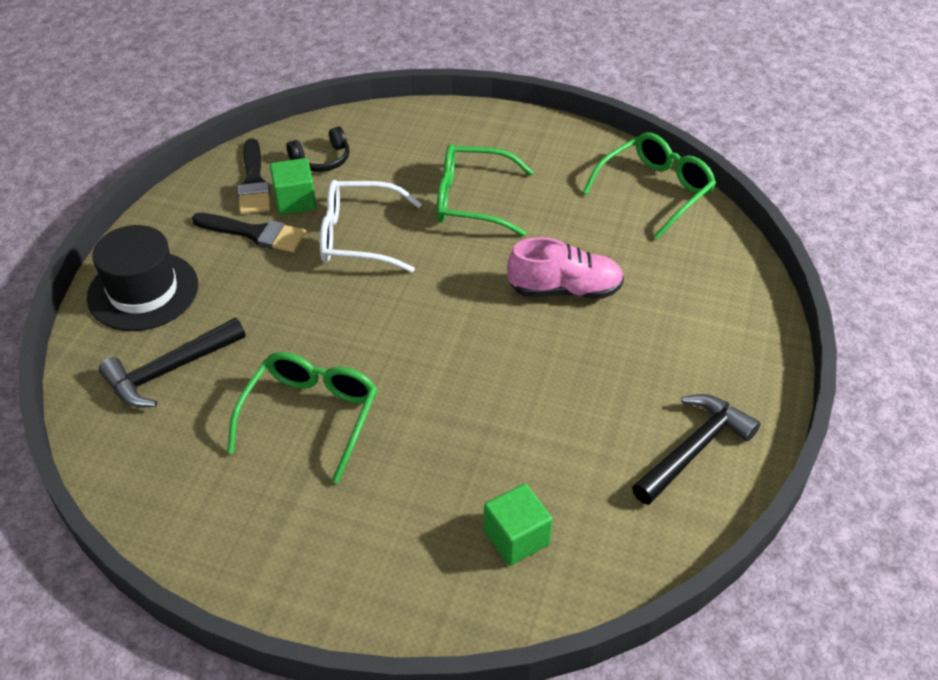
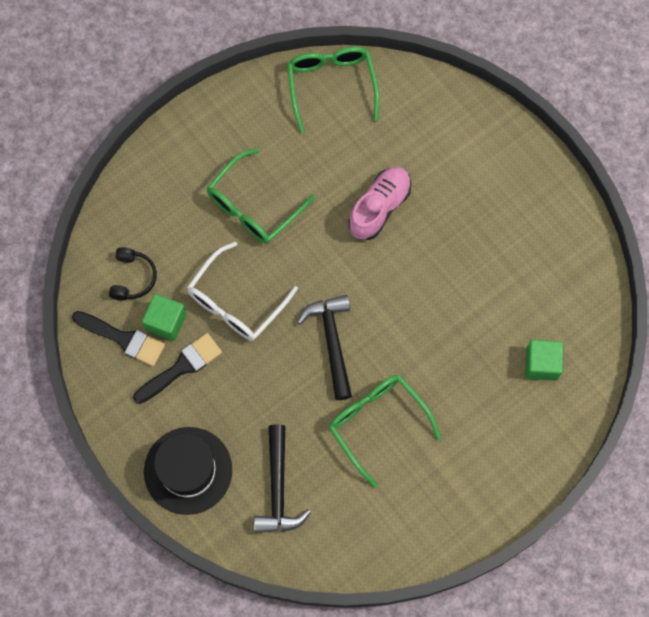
camera: 55 degrees left, 25 degrees up
(693, 449) = (548, 229): black hammer -> black hammer (332, 342)

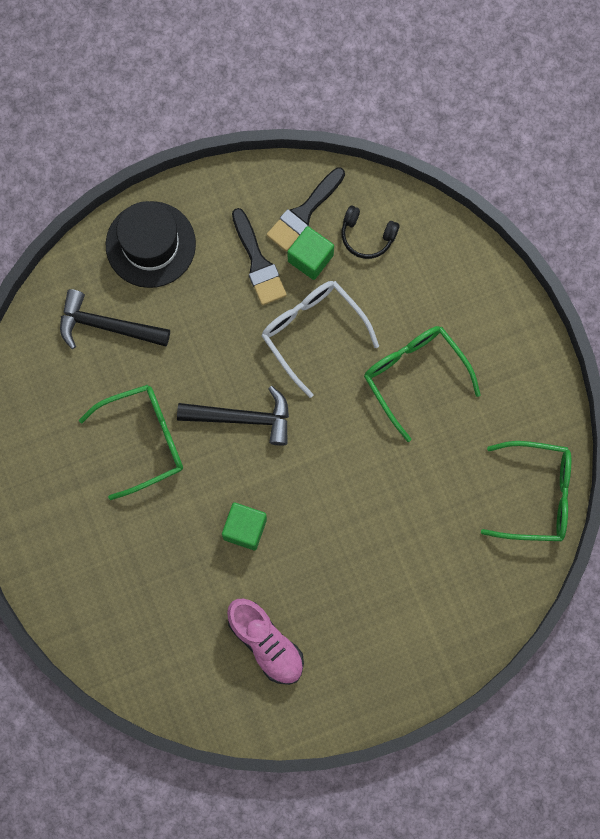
camera: 105 degrees right, 5 degrees up
(379, 208) = (378, 508): pink shoe -> pink shoe (266, 643)
(541, 364) = (157, 628): green cube -> green cube (245, 529)

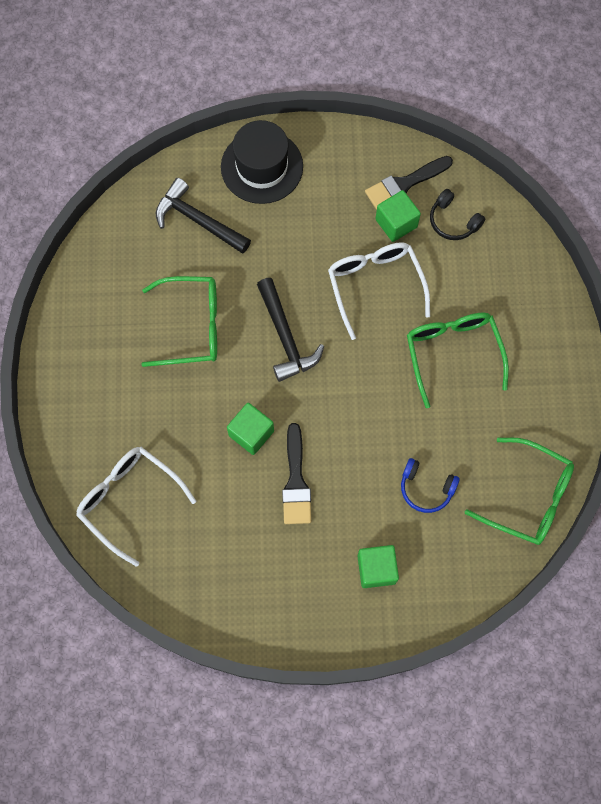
camera: 20 degrees right, 5 degrees down
(150, 639) = (129, 500): none -> white glasses
(242, 418) = (285, 337): black hammer -> black hammer turned 45 degrees clockwise
(258, 262) = (349, 212): black brush -> black brush (296, 481)
(266, 643) = (231, 541): pink shoe -> none
(415, 619) = (376, 569): none -> green cube
(435, 522) = (426, 488): none -> blue headphones

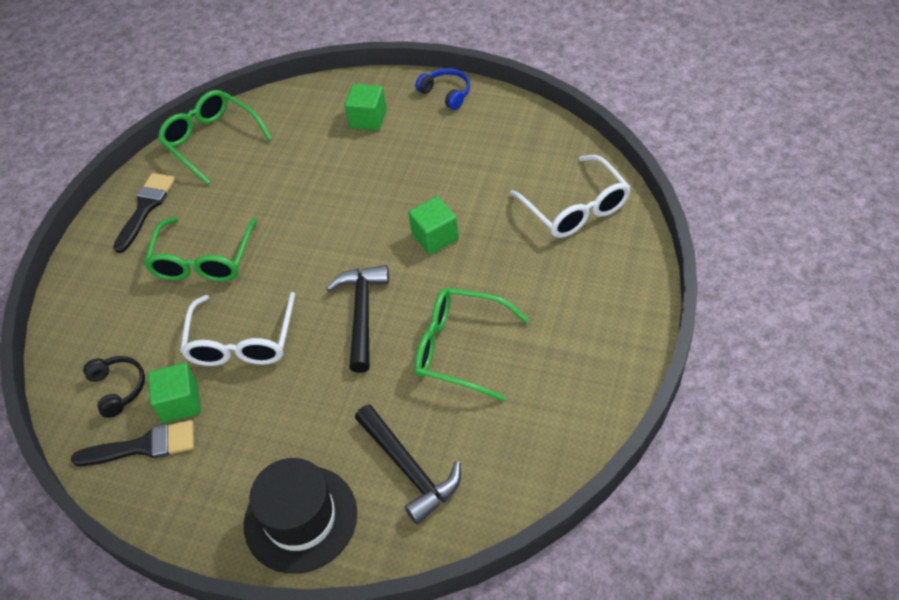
camera: 155 degrees left, 20 degrees down
(296, 481) = (408, 191): black brush -> black brush (146, 208)
(426, 488) = (294, 163): blue headphones -> blue headphones (446, 93)

